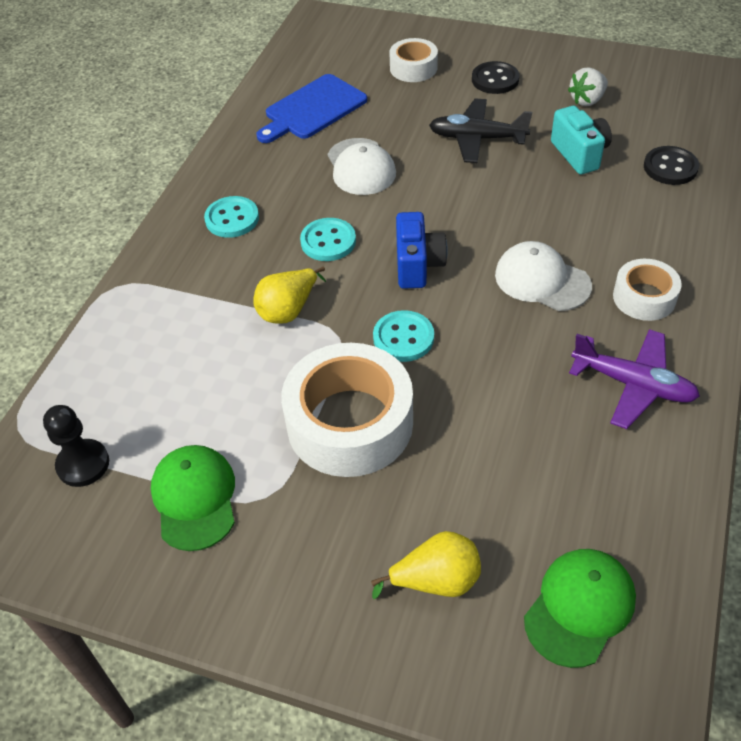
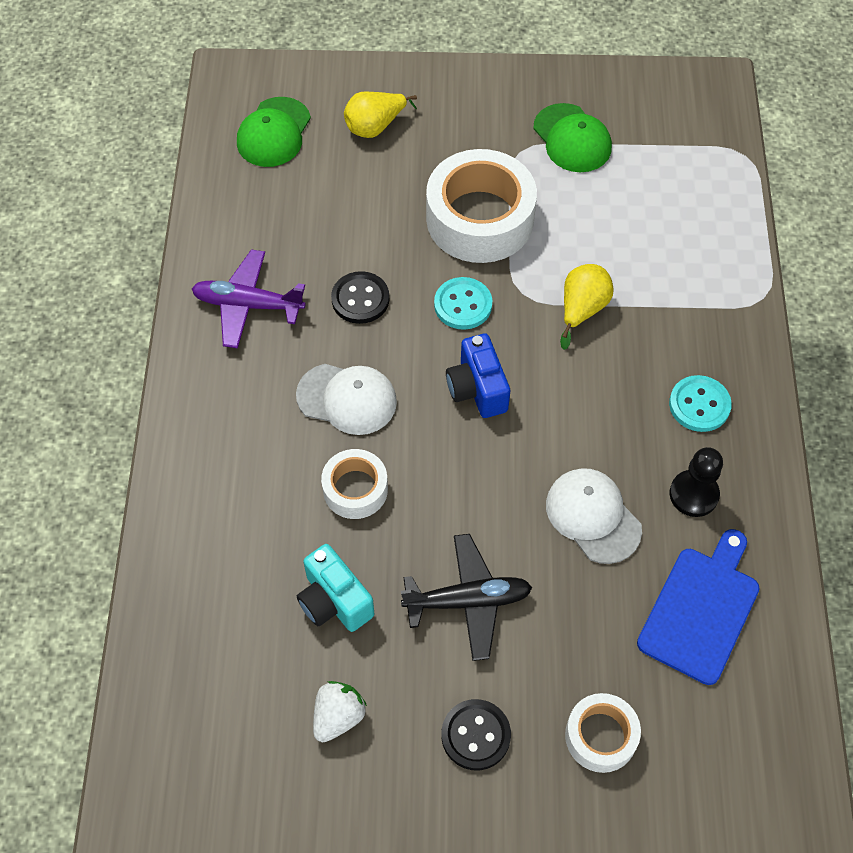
camera: 160 degrees right, 10 degrees up
(83, 464) = (673, 142): black pawn -> black pawn (693, 494)
(328, 241) = (581, 398): turquoise button -> none
(644, 297) = (243, 401): white tape -> white tape (355, 489)
(670, 167) = (221, 602): black button -> black button (360, 299)

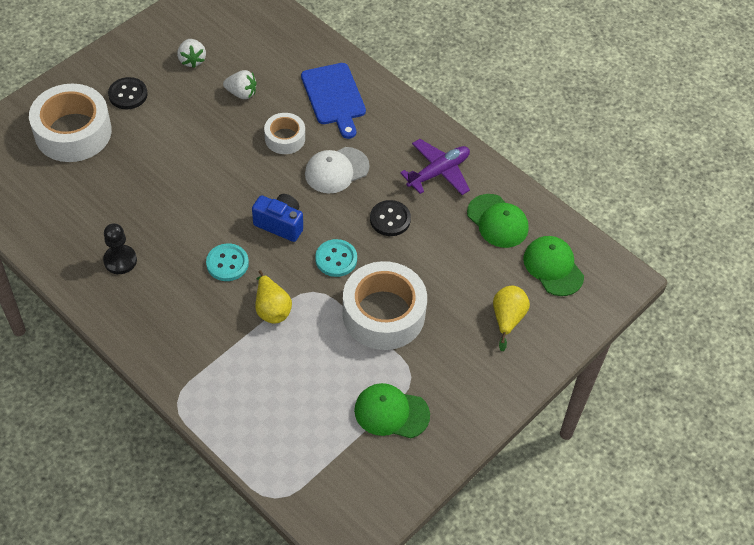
camera: 130 degrees right, 5 degrees down
(262, 210) = (497, 221): none -> green cap
(334, 601) = (241, 93): turquoise camera -> white strawberry
(468, 601) = (183, 136): black plane -> none
(593, 516) = (161, 212): white cap -> none
(600, 736) = (73, 132): white tape -> white tape, size x1.87
(699, 405) = (158, 308): turquoise button -> turquoise button (227, 263)
(701, 610) = (70, 212): blue cutting board -> blue cutting board (334, 97)

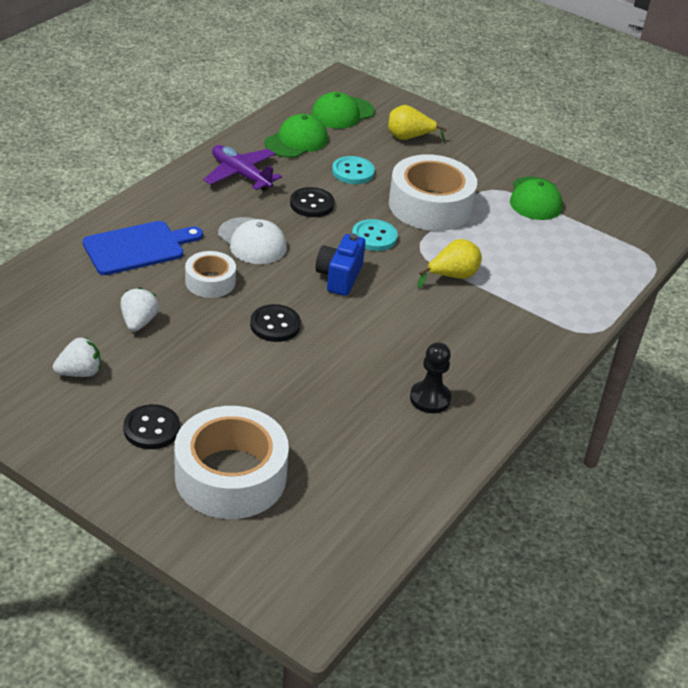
camera: 100 degrees left, 15 degrees down
(225, 173) = (275, 325): none -> black button
(227, 263) = (405, 312): turquoise button -> turquoise button (353, 172)

